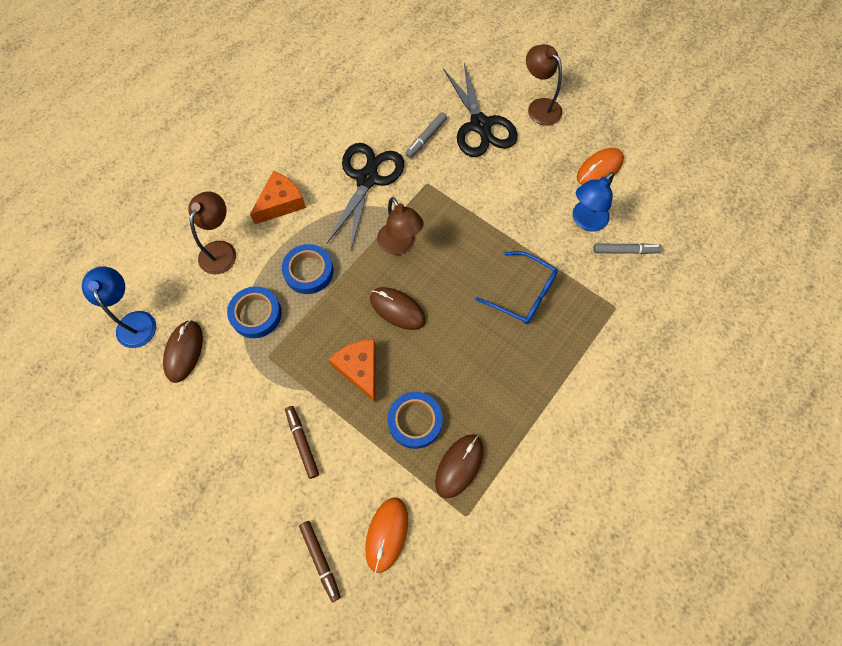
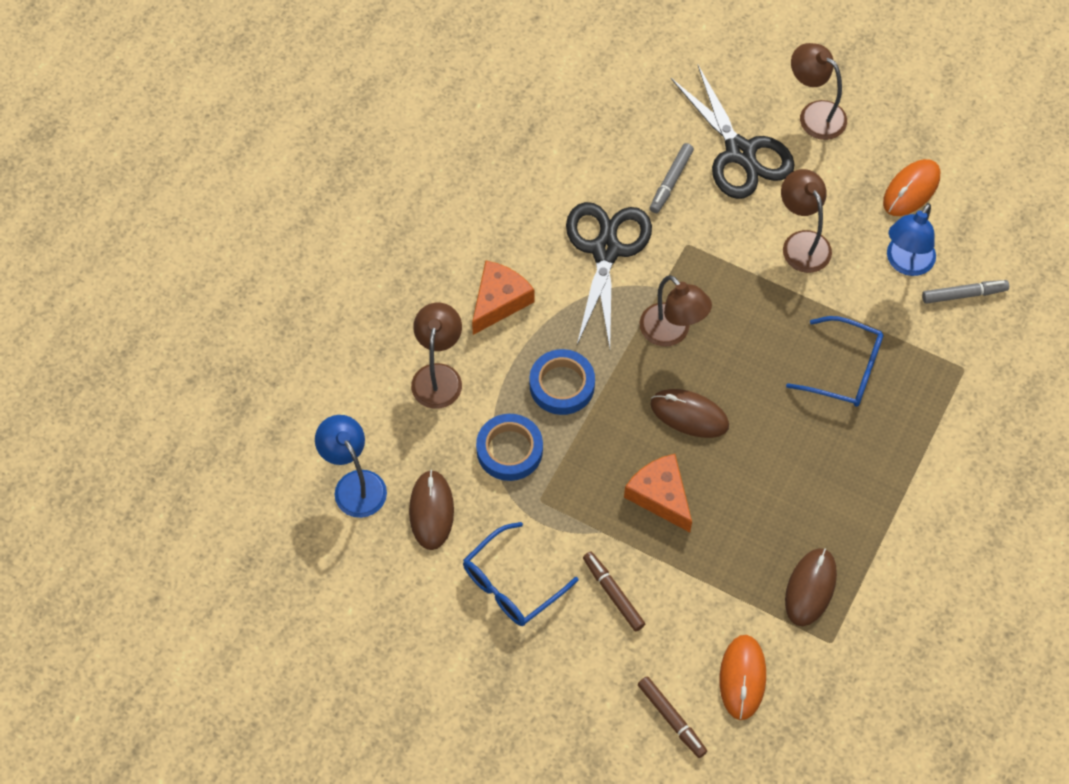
camera: 10 degrees left, 5 degrees down
(226, 421) = (511, 584): none -> blue glasses
(415, 421) = (744, 546): blue tape -> none
(511, 195) = (802, 243): none -> brown lamp

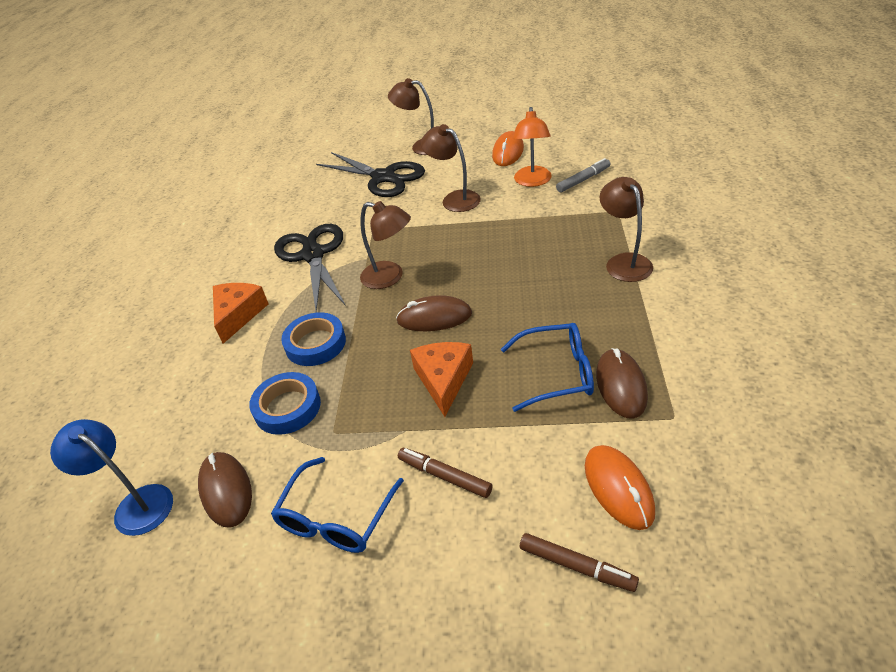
camera: 20 degrees left, 20 degrees down
(438, 376) = (200, 383): brown lamp -> brown lamp (624, 262)
(660, 496) = (443, 380): orange cheese -> orange cheese turned 60 degrees clockwise
(671, 181) = (343, 206): grey marker -> none
(844, 370) = (535, 245): blue glasses -> blue glasses (557, 373)
(905, 263) = (532, 181): blue lamp -> orange lamp

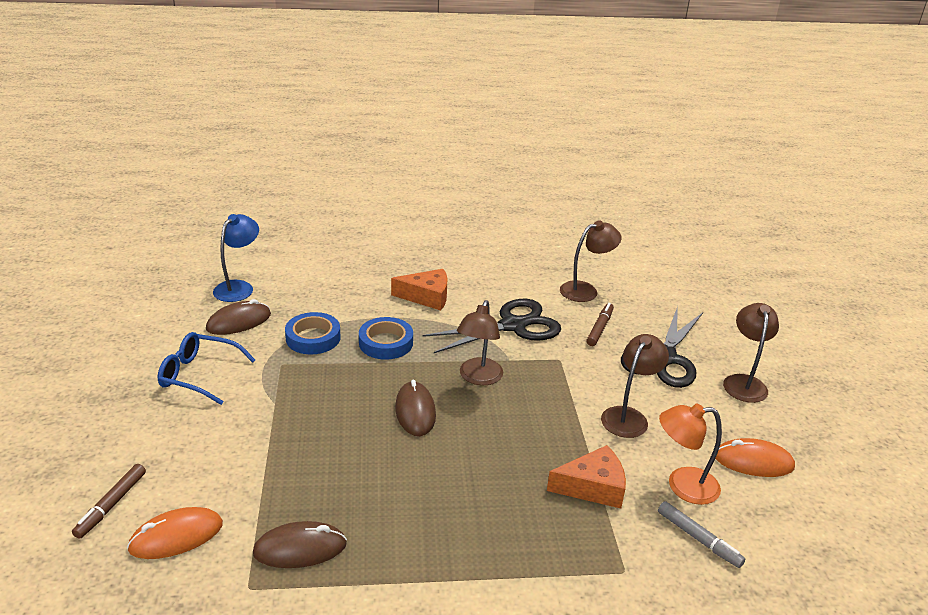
camera: 75 degrees right, 10 degrees down
(443, 380) = (329, 422): orange cheese -> orange cheese (592, 487)
(444, 476) = (221, 428): brown marker -> brown marker (599, 328)
(557, 373) = (325, 500): blue glasses -> none
(624, 262) = (509, 569): brown lamp -> brown lamp (585, 290)

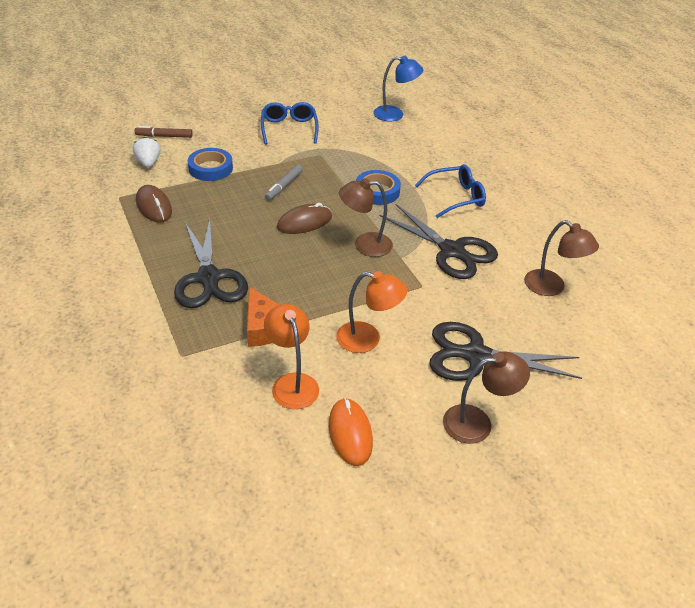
camera: 70 degrees right, 10 degrees up
(176, 536) = (148, 163): orange mouse -> white strawberry
(239, 322) = (355, 126): brown mouse -> none
(313, 338) = (359, 159): blue tape -> blue tape (210, 168)
(427, 297) = (456, 197): orange cheese -> blue glasses
(488, 518) = (209, 278): none -> black scissors
(599, 328) = (492, 305): brown marker -> none
(628, 416) = (367, 339): brown lamp -> orange lamp
(698, 539) = (231, 397): grey marker -> grey marker (284, 186)

